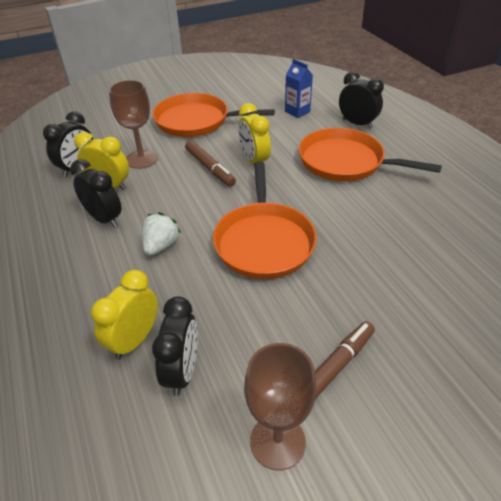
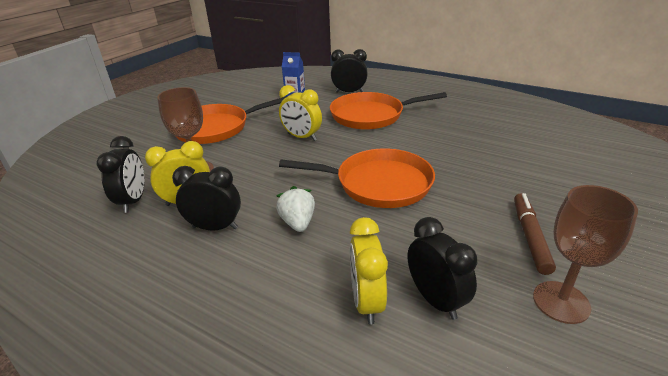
camera: 35 degrees left, 10 degrees down
(210, 168) = (270, 154): brown marker -> none
(264, 241) = (379, 183): orange pan -> orange pan turned 45 degrees counterclockwise

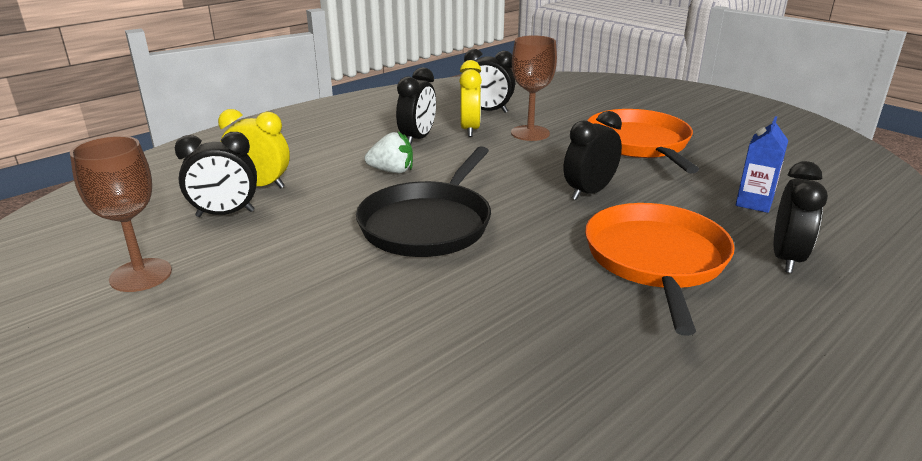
camera: 105 degrees right, 5 degrees down
(302, 137) = (589, 192): yellow clock -> black clock
(379, 183) = (428, 224): orange pan -> black pan
(529, 236) = (232, 297): brown marker -> none

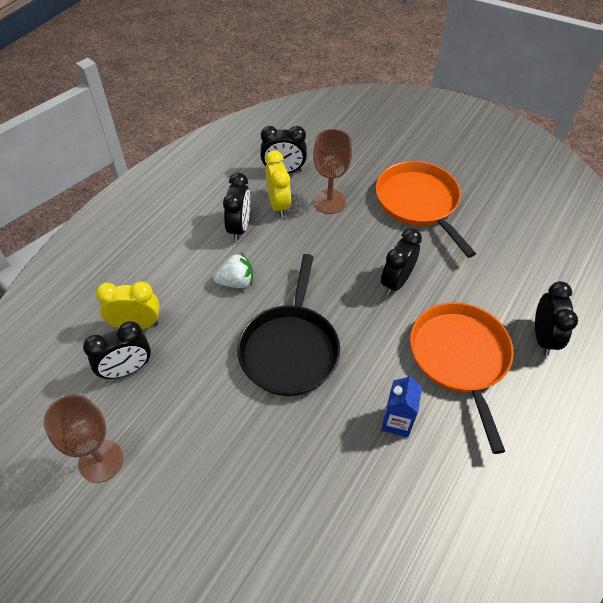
camera: 15 degrees left, 25 degrees up
(754, 203) = (514, 272): blue carton -> blue carton (397, 422)

